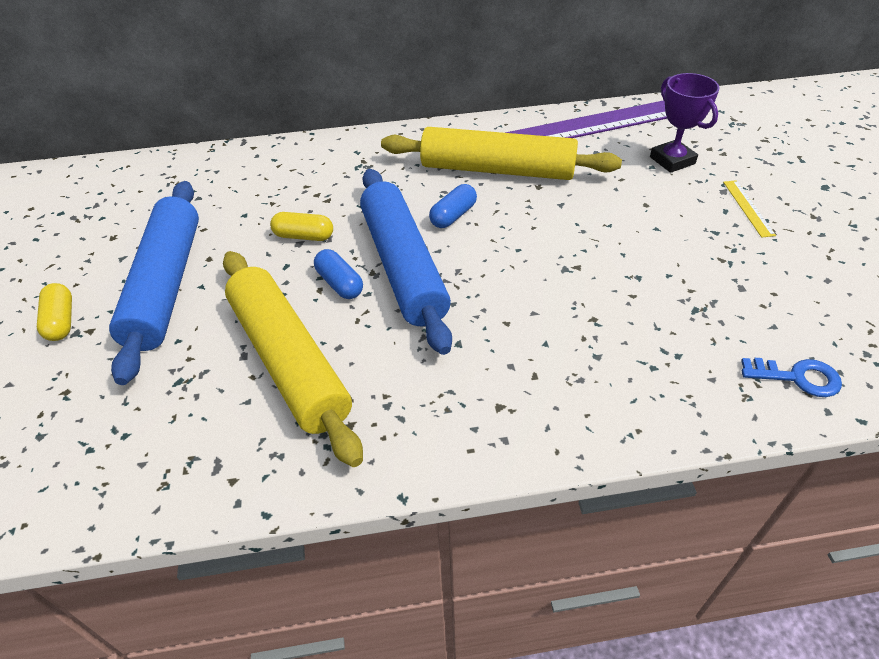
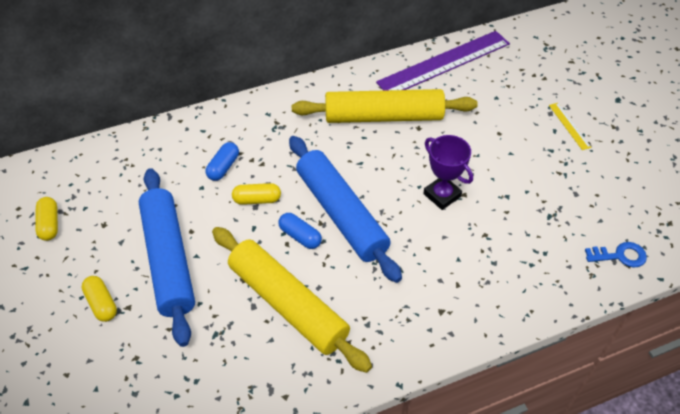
camera: 15 degrees left, 5 degrees up
(53, 228) = (49, 224): none -> yellow capsule
(453, 215) = (363, 164): blue capsule -> blue capsule (223, 167)
(672, 160) = (509, 90): purple trophy -> purple trophy (442, 195)

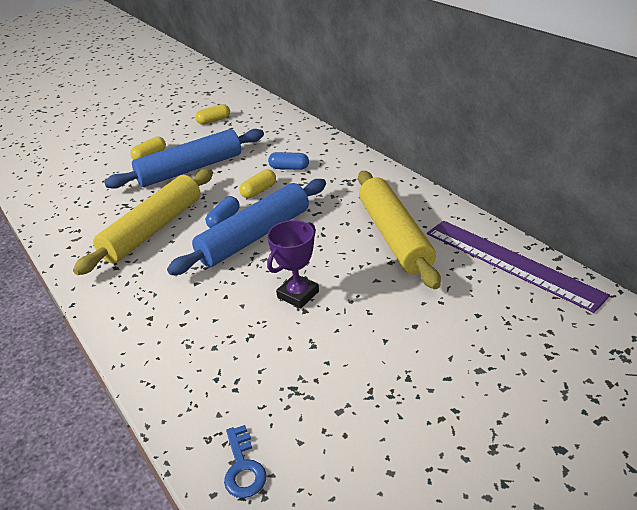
camera: 80 degrees right, 15 degrees down
(257, 199) = (259, 191): yellow capsule -> yellow capsule turned 60 degrees clockwise
(569, 126) = (465, 393): yellow ruler -> none

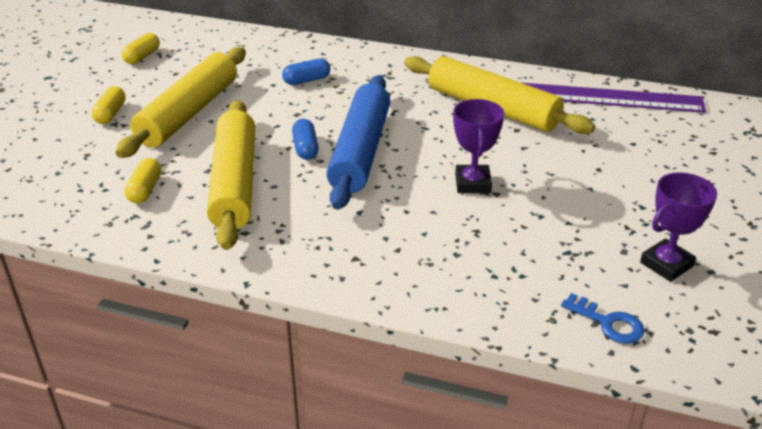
camera: 40 degrees left, 0 degrees up
(190, 169) = (188, 113): blue rolling pin -> yellow rolling pin
(259, 191) = (304, 110): yellow capsule -> yellow capsule (145, 190)
(358, 443) = (666, 264): none -> purple trophy

